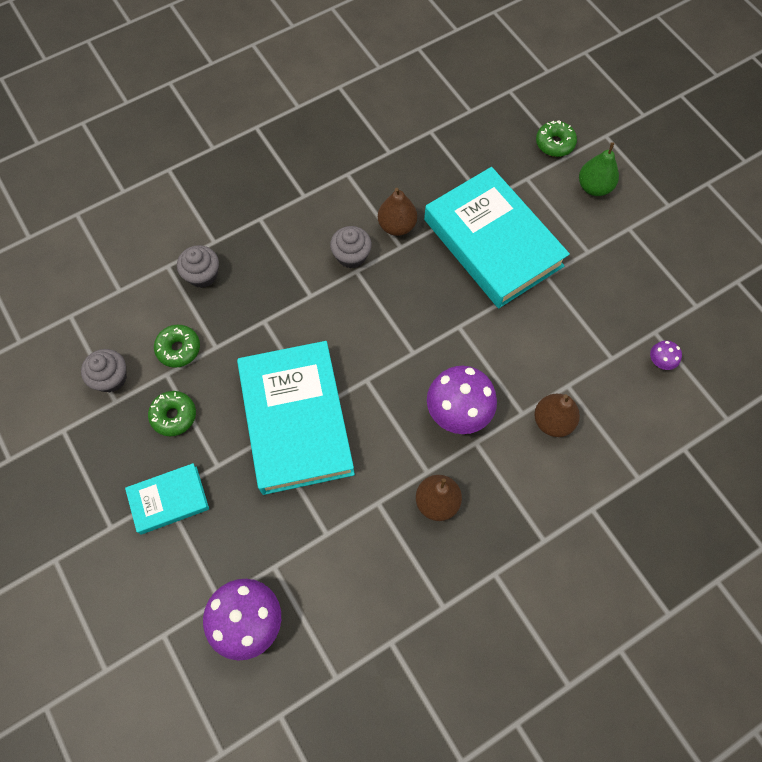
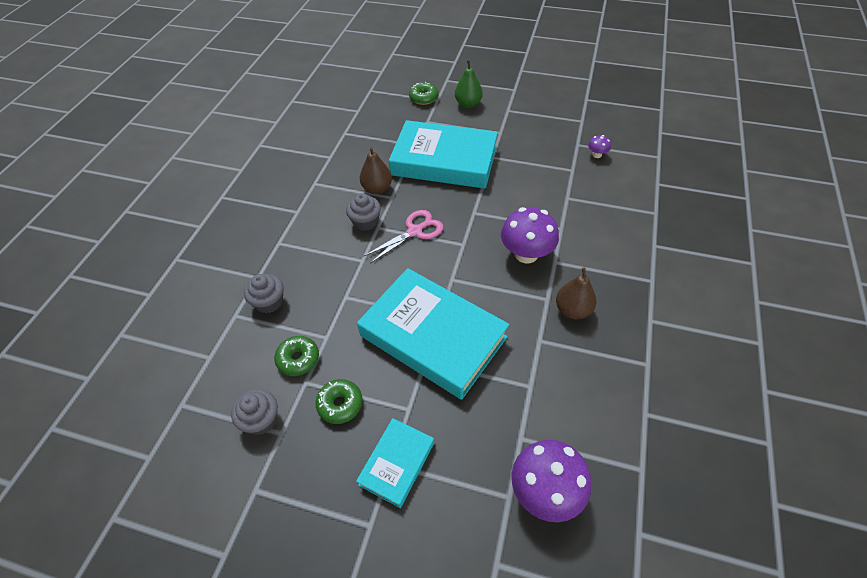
camera: 40 degrees left, 15 degrees down
(384, 302) = (415, 231): none -> pink scissors
(552, 421) = (581, 220): brown pear -> none

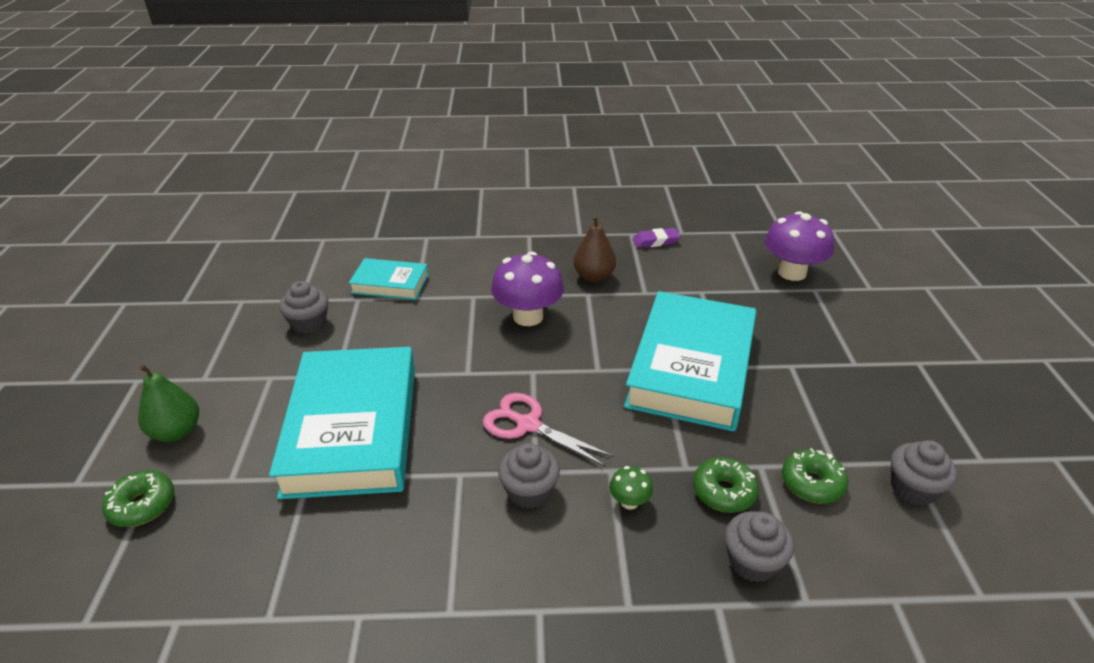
camera: 110 degrees left, 15 degrees down
(336, 261) = (629, 502): none -> green mushroom
(340, 404) = (832, 421): green donut -> green donut (723, 492)
(377, 188) = (443, 500): brown pear -> none
(397, 463) = (850, 359): turquoise book -> turquoise book (390, 284)
(548, 147) = (309, 323): none -> grey cupcake
(596, 155) = (323, 282): purple mushroom -> none
(628, 381) = (655, 241): none -> purple eraser

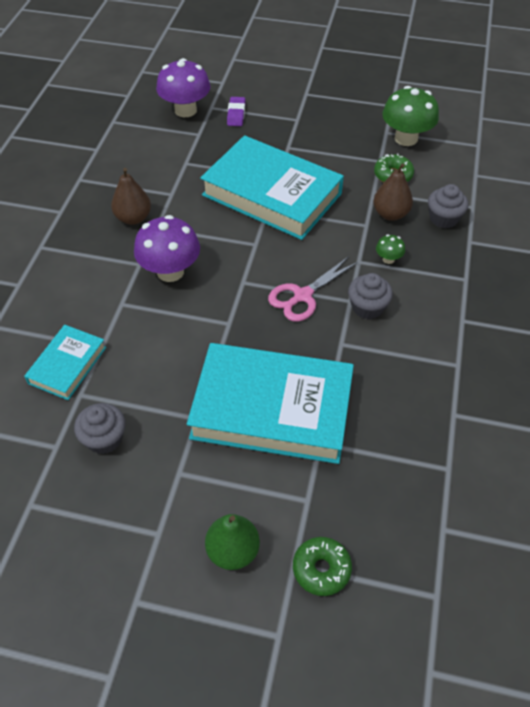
camera: 75 degrees left, 15 degrees up
(655, 241) = (101, 168): purple eraser -> purple eraser (236, 114)
(723, 492) = (390, 214): green donut -> brown pear
(913, 488) = (406, 138): grey cupcake -> green mushroom

